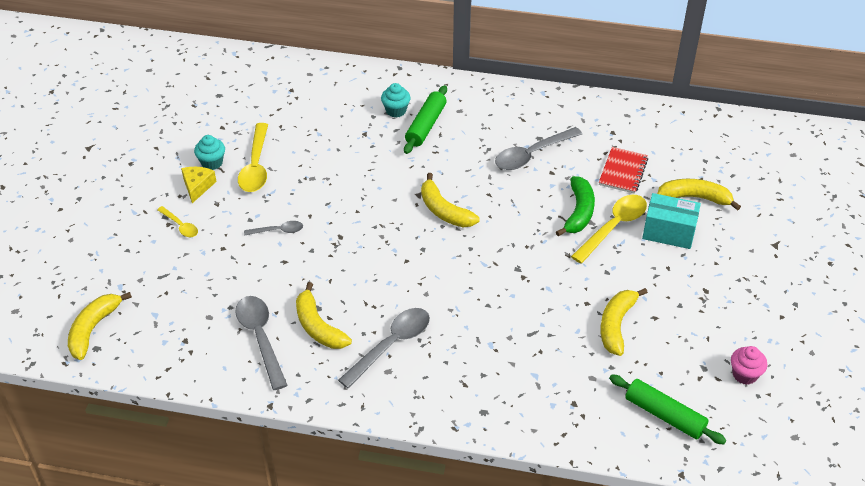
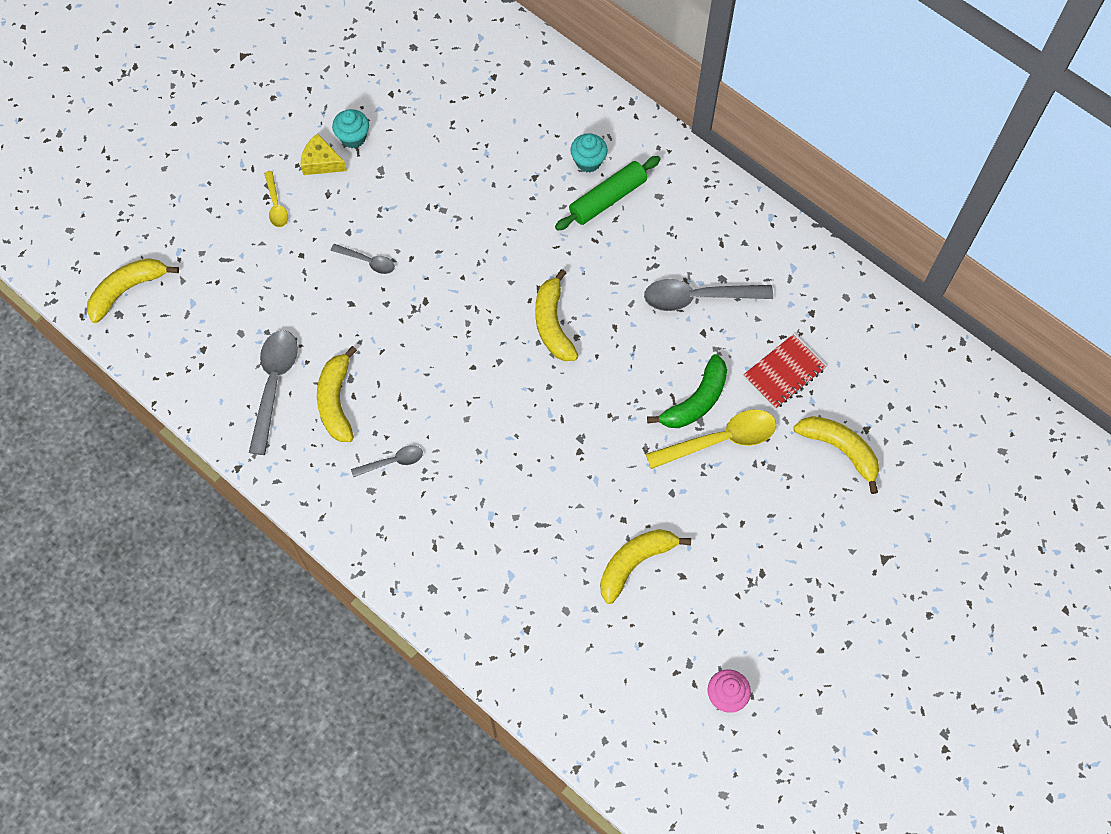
camera: 30 degrees right, 20 degrees up
(197, 186) = (321, 162): yellow cheese -> yellow cheese turned 105 degrees counterclockwise
(256, 166) = (395, 164): yellow spoon -> none
(391, 345) = (392, 462): grey spoon -> grey spoon, size x0.54
(665, 415) = (608, 694): green rolling pin -> none
(668, 232) = (776, 479): turquoise box -> none

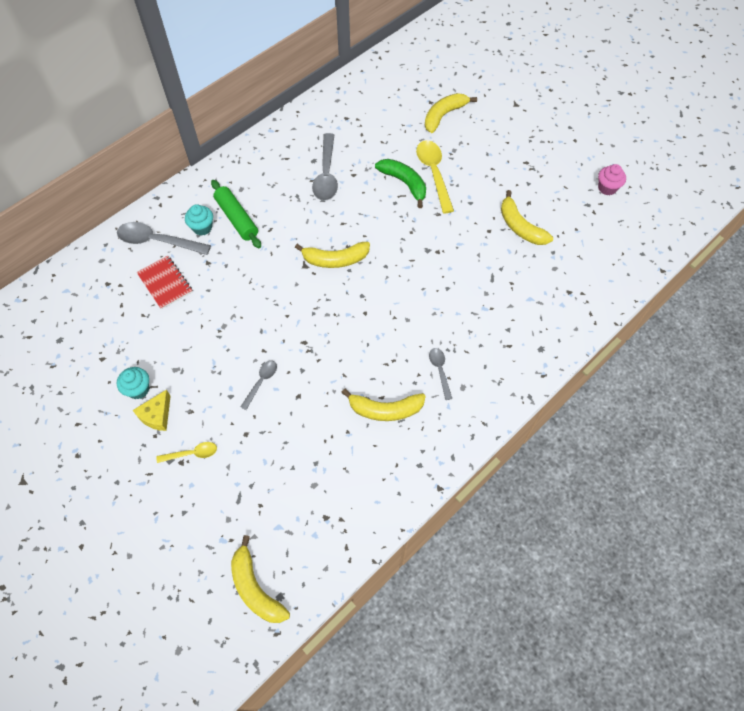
camera: 85 degrees left, 5 degrees down
(274, 385) = (366, 458): grey spoon -> grey spoon (158, 241)
(784, 373) = (388, 136): red notebook -> red notebook (165, 283)

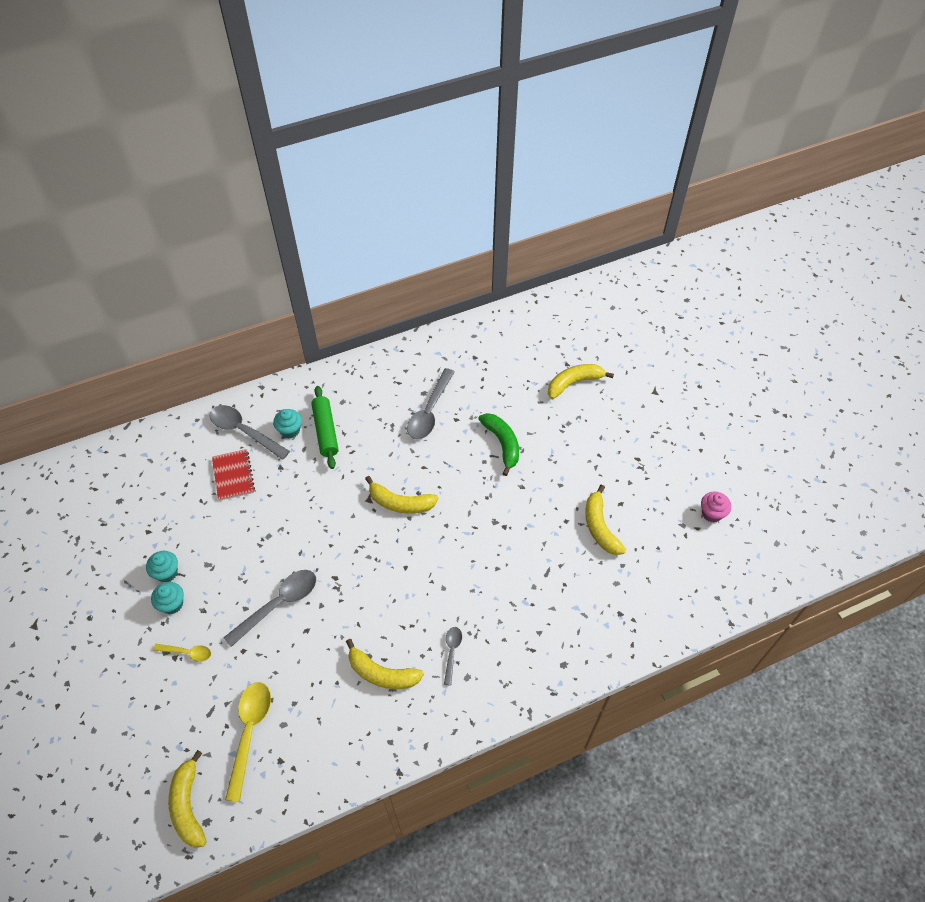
camera: 20 degrees right, 5 degrees down
(157, 415) = (172, 604): yellow cheese -> turquoise cupcake
(261, 382) = (278, 604): grey spoon -> grey spoon, size x1.85
(434, 173) = (536, 442): yellow spoon -> yellow spoon (249, 733)

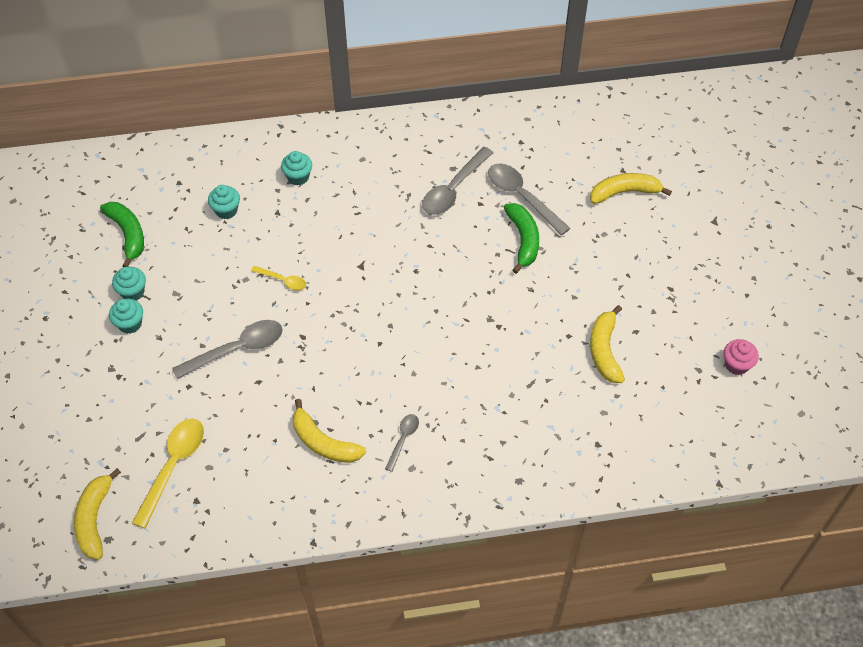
camera: 15 degrees right, 0 degrees up
(148, 519) = (128, 234): none -> green banana
(187, 652) = (132, 374): yellow spoon -> yellow spoon (283, 280)
(233, 475) = (226, 210): red notebook -> turquoise cupcake
(244, 431) = (250, 168): grey spoon -> grey spoon (522, 197)
(326, 431) = (336, 186): green rolling pin -> none
(400, 503) = (394, 277): yellow banana -> none

